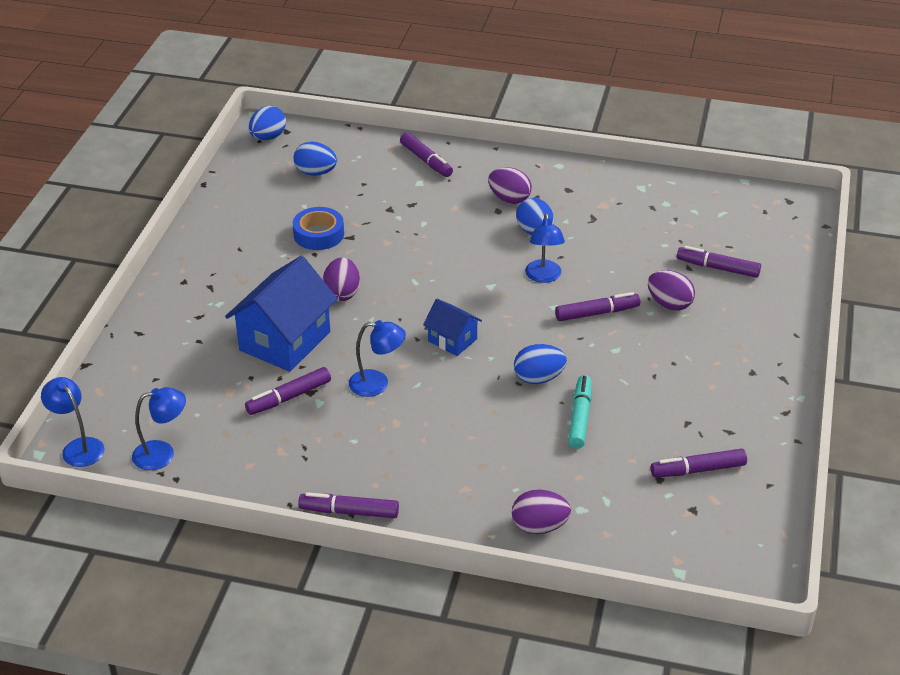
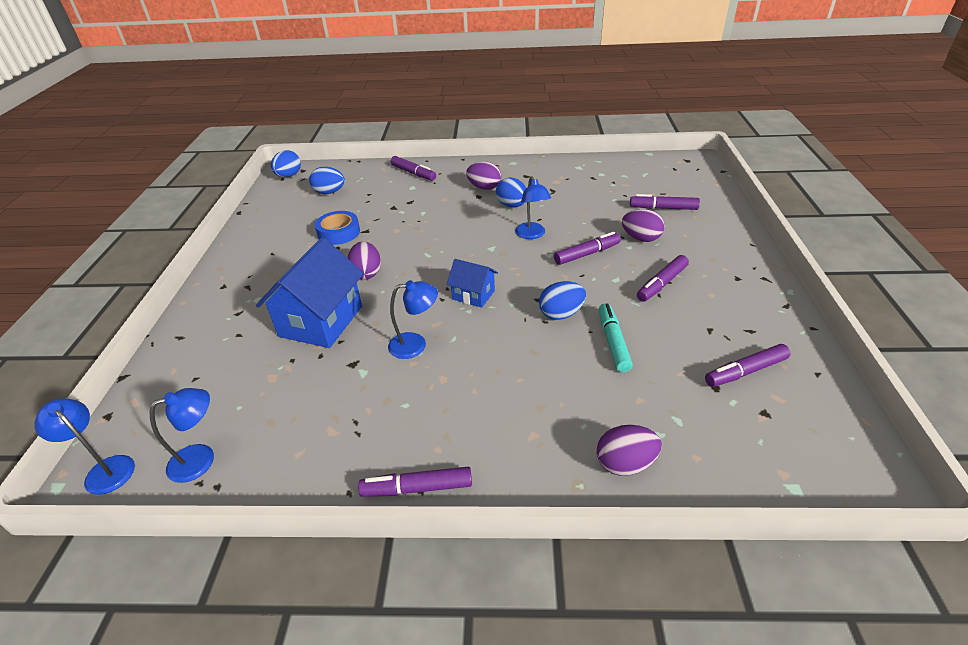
camera: 10 degrees left, 0 degrees up
(289, 397) = (332, 373): purple marker -> purple marker (661, 284)

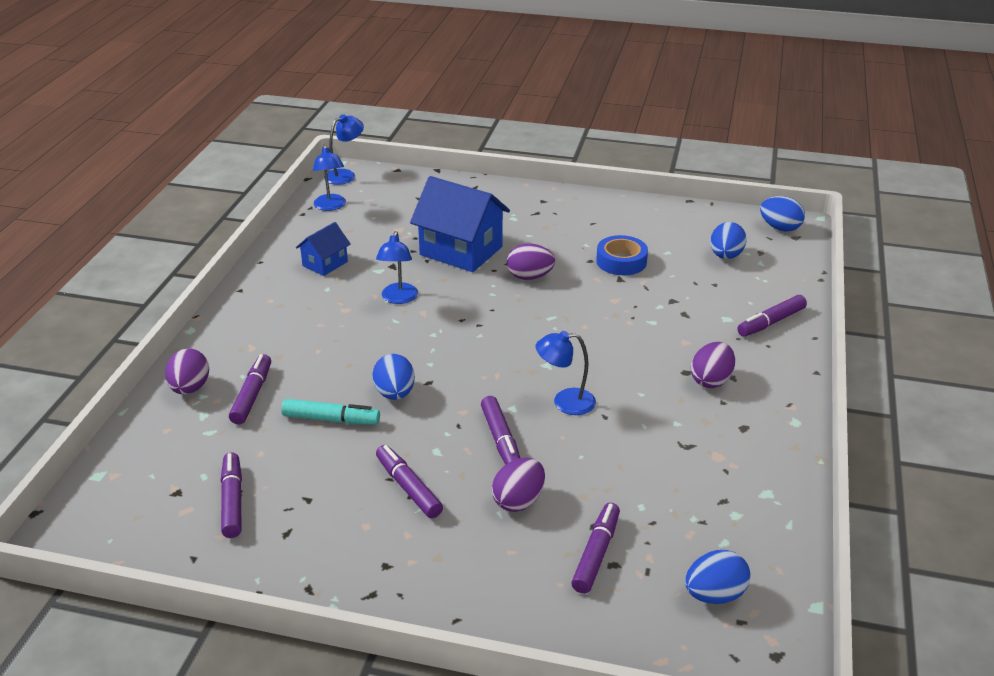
camera: 100 degrees right, 5 degrees down
(417, 488) = (242, 288): purple marker -> purple marker (252, 395)
(473, 295) = (458, 340): blue house -> blue house (325, 264)
(512, 205) = (650, 398): blue egg -> blue egg (714, 595)

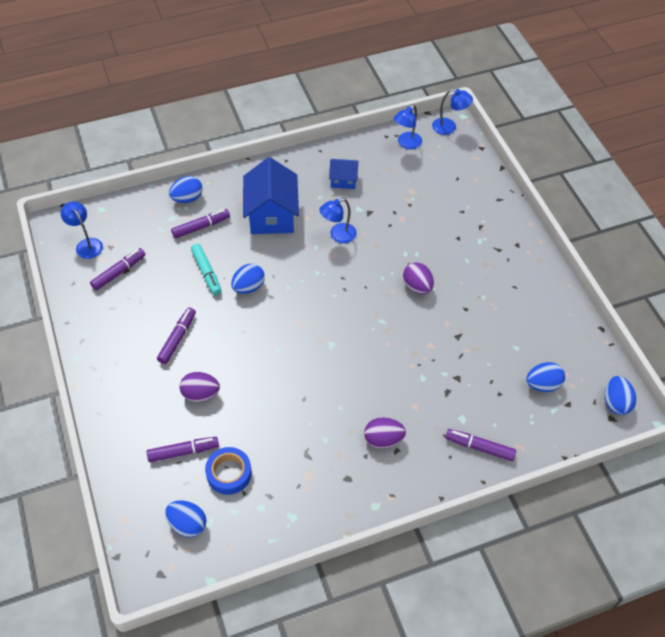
camera: 55 degrees right, 20 degrees up
(190, 388) = (187, 198): purple egg -> blue egg
(461, 251) = (415, 235): blue house -> blue house (271, 215)
(501, 440) = (245, 358): purple marker -> none
(565, 402) = (302, 372): blue lamp -> blue lamp (86, 244)
(621, 261) = (480, 326): blue tape -> blue tape (229, 473)

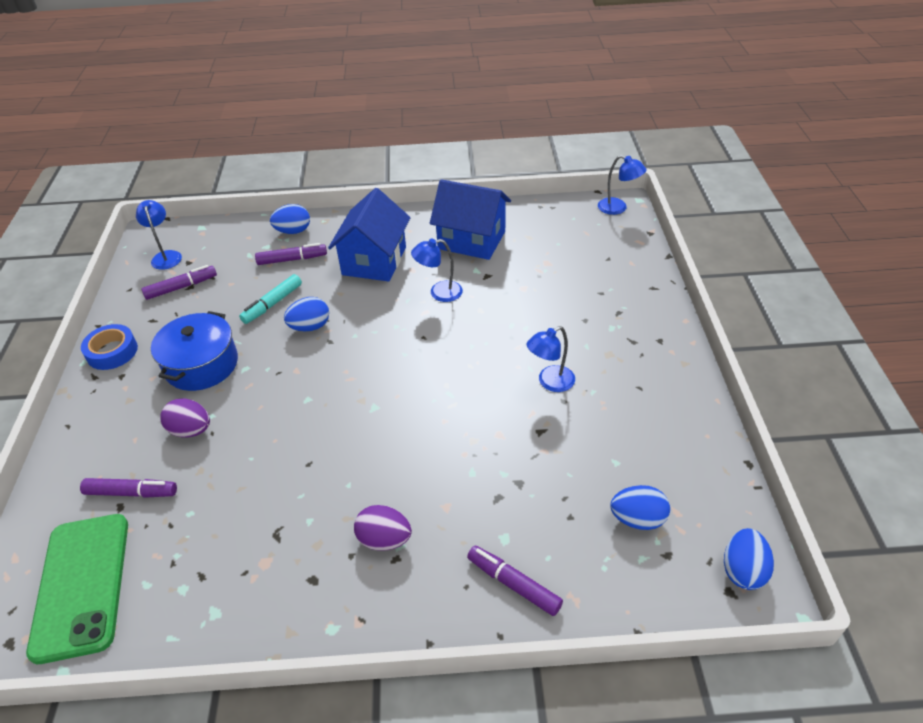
camera: 20 degrees right, 10 degrees down
(177, 338) = (201, 364): purple marker -> blue pot
(187, 524) = (82, 585): blue egg -> green phone
(206, 272) = (272, 304): turquoise marker -> turquoise marker turned 45 degrees clockwise
(229, 473) = (168, 533): blue tape -> blue tape (112, 352)
(343, 180) = (471, 240): blue house -> blue house, size x1.89
(406, 144) = (560, 216): blue lamp -> blue lamp (550, 382)
(417, 286) = (511, 363): purple egg -> none

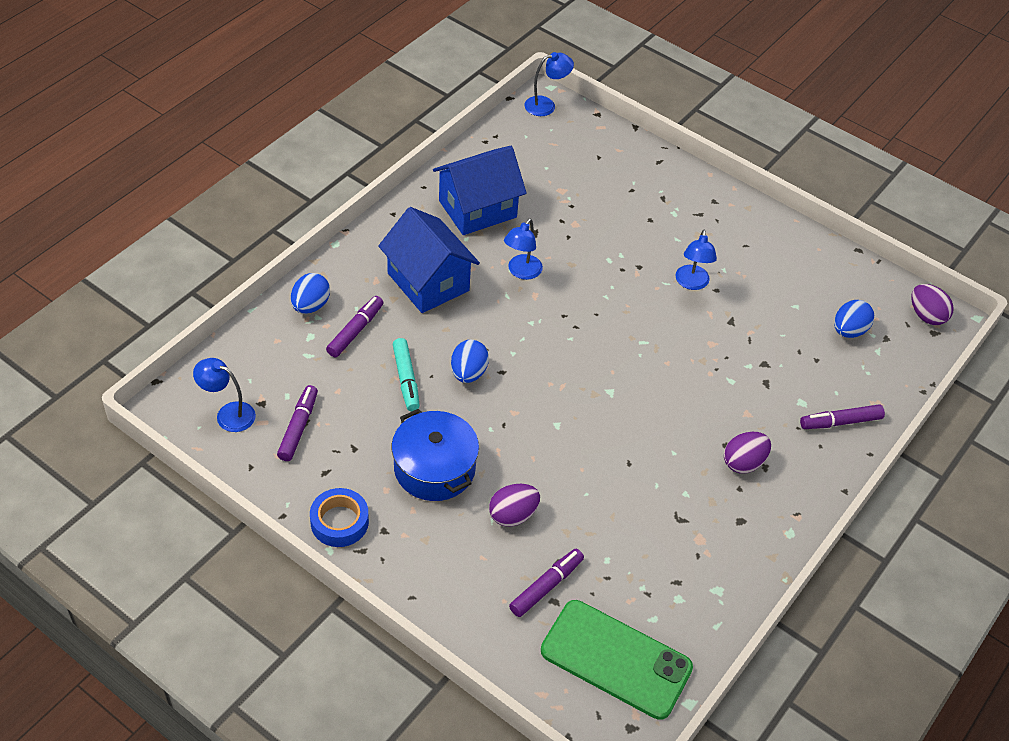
camera: 55 degrees left, 5 degrees up
(742, 570) = (926, 316): blue egg -> purple egg

